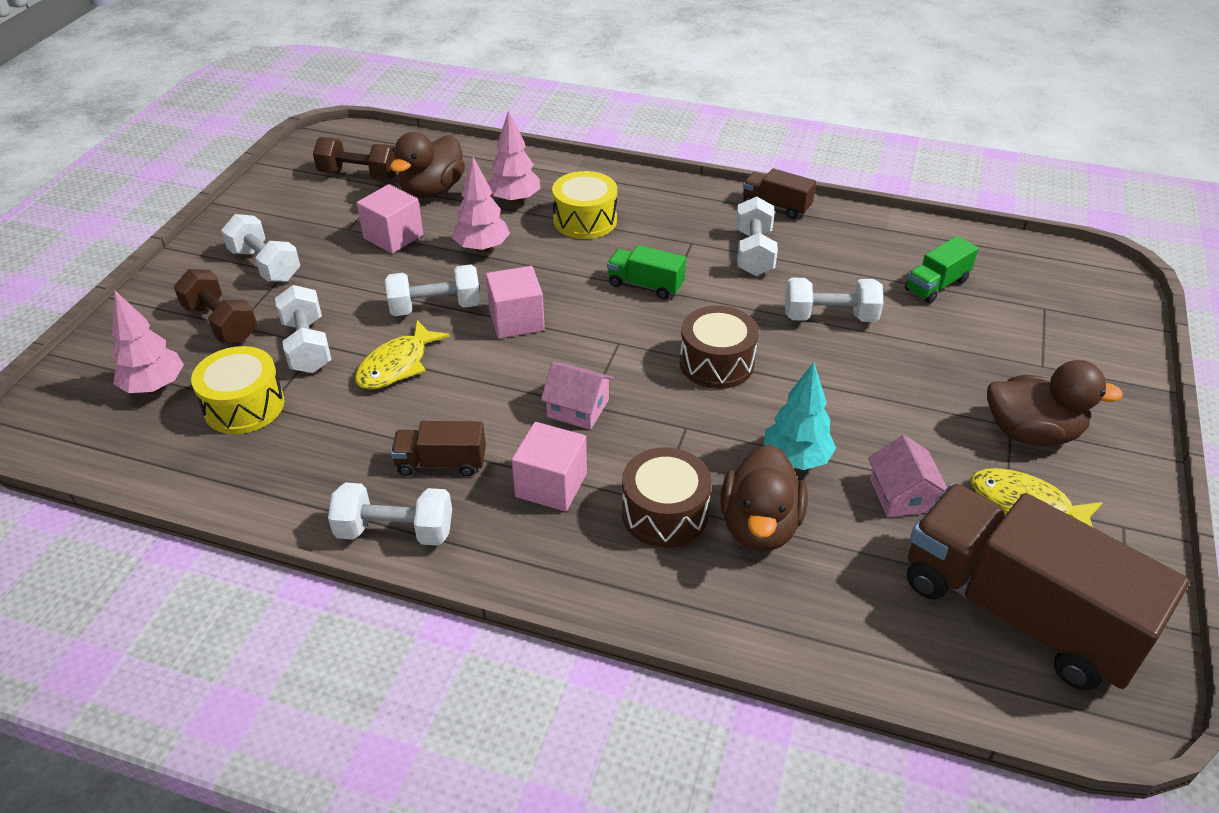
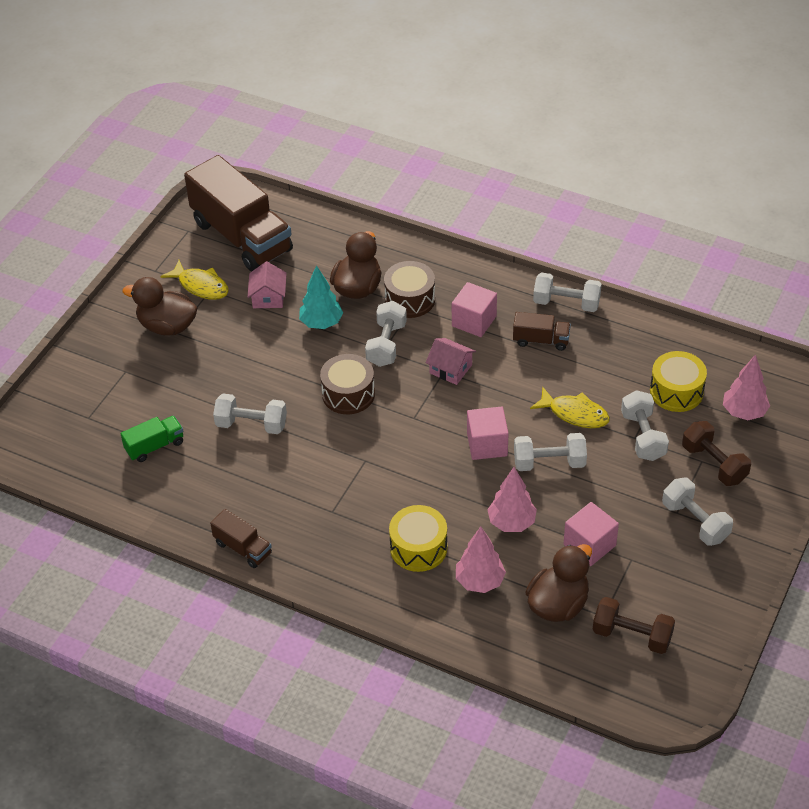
camera: 170 degrees left, 5 degrees up
(397, 365) = (574, 414): yellow fish -> yellow fish turned 75 degrees clockwise
(645, 285) = (382, 469): green truck -> none
(754, 253) = (284, 494): white dumbbell -> white dumbbell (386, 344)

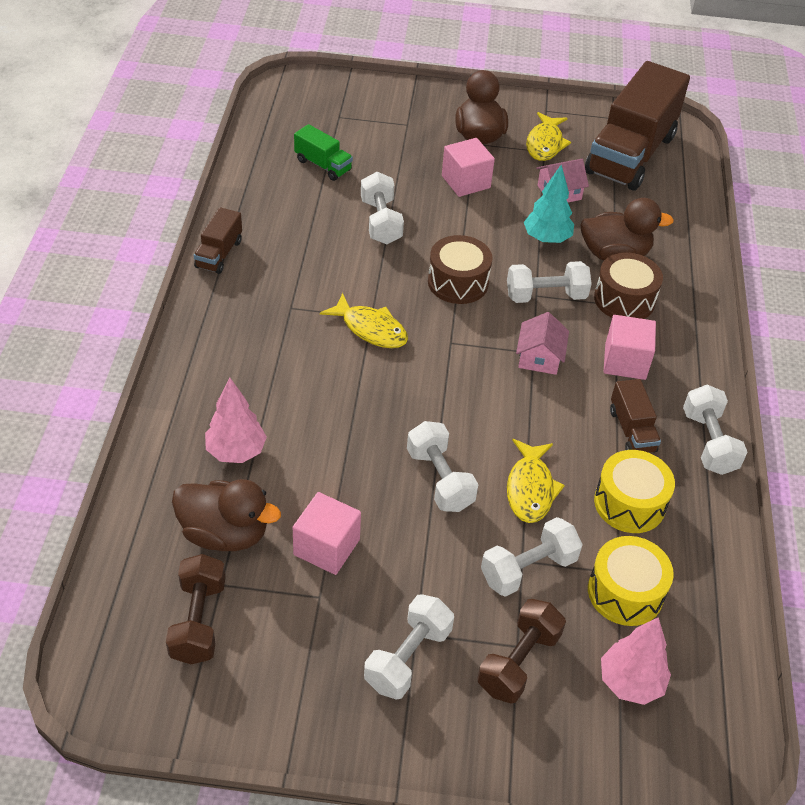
camera: 65 degrees right, 0 degrees up
(379, 464) = (371, 329): none -> yellow fish
(418, 548) = (266, 388): yellow drum -> yellow drum (629, 503)
(487, 444) = (441, 414): pink cube -> pink cube (465, 182)
(511, 522) = (333, 463): pink tree -> none

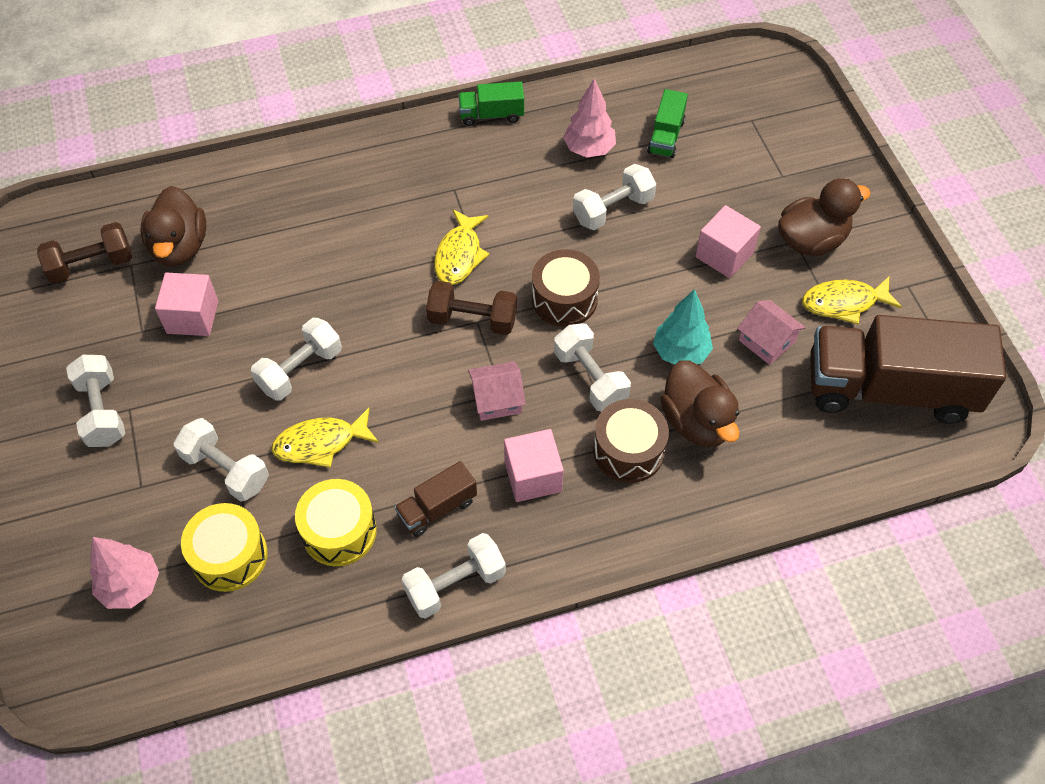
camera: 70 degrees right, 10 degrees up
(219, 254) = (491, 115): brown truck -> green truck
(236, 452) = (267, 220): pink tree -> pink tree (589, 149)
(408, 658) = (102, 411): white dumbbell -> white dumbbell turned 60 degrees clockwise
(518, 662) = (124, 492): brown dumbbell -> brown dumbbell (472, 320)

